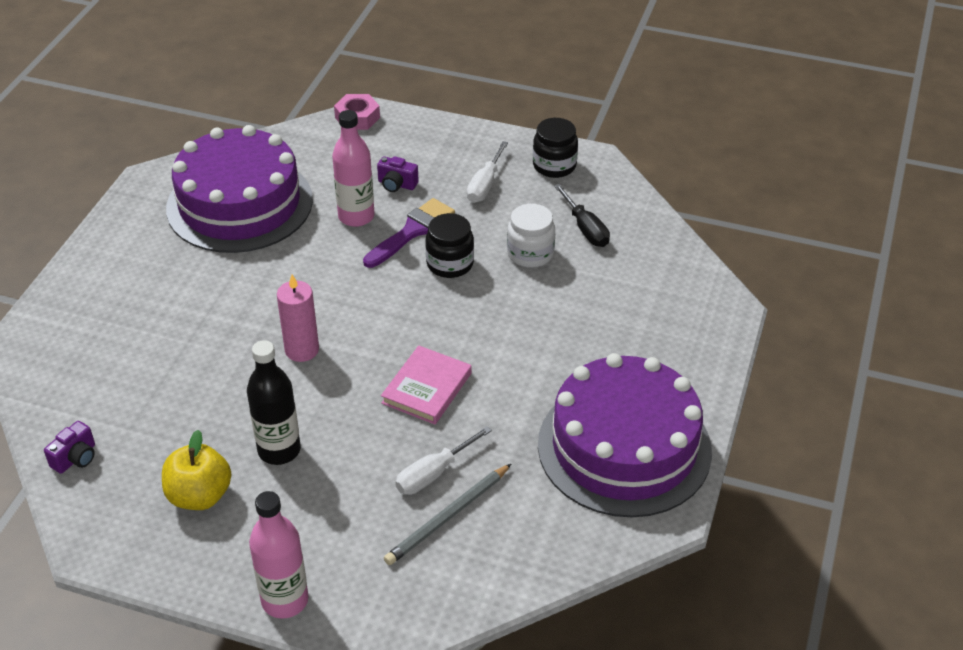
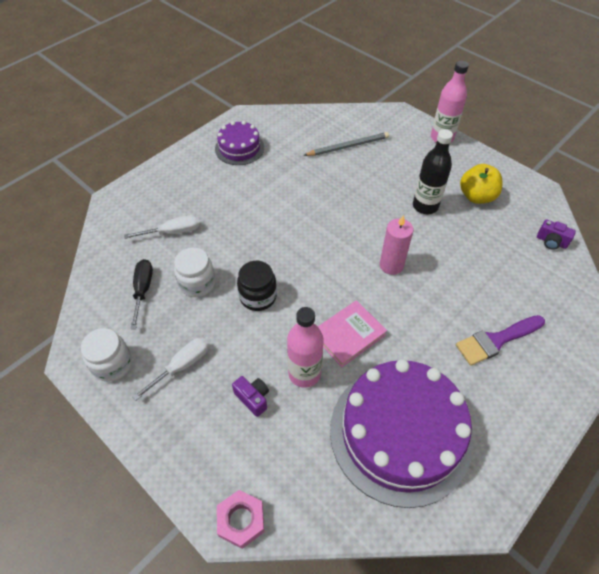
camera: 155 degrees left, 10 degrees up
(75, 458) = (551, 242): purple camera -> purple camera turned 120 degrees counterclockwise
(412, 231) = (268, 339): purple brush -> purple brush (496, 340)
(427, 388) = (324, 212): pink book -> pink book (348, 335)
(433, 473) = (344, 167): white screwdriver -> white screwdriver (173, 232)
(554, 166) = (112, 364): black jar -> white jar
(624, 447) = (239, 148): purple cake -> purple cake, size x0.51

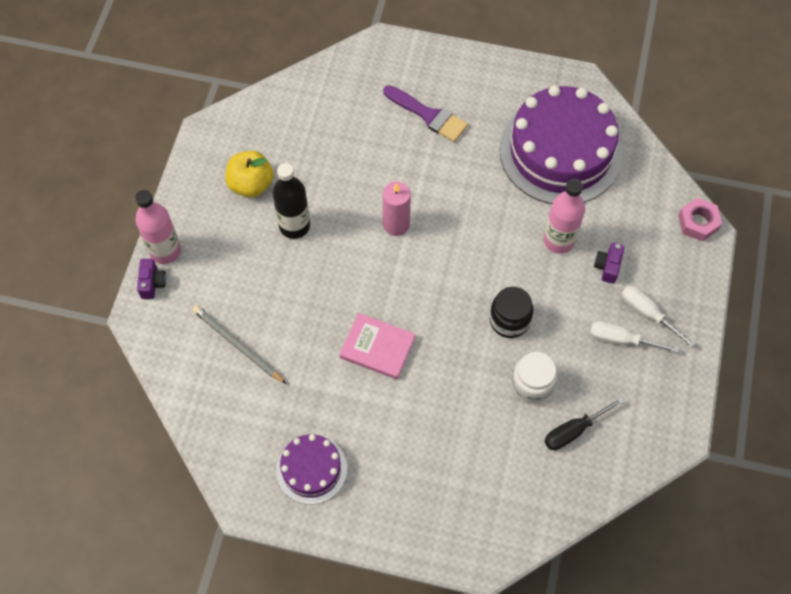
camera: 120 degrees left, 10 degrees up
(112, 364) = (661, 399): white jar -> none
(173, 232) = (486, 455): white screwdriver -> white screwdriver (647, 314)
(348, 335) = (498, 225): pink book -> pink book (377, 348)
(551, 242) = (281, 104): purple camera -> purple camera (152, 283)

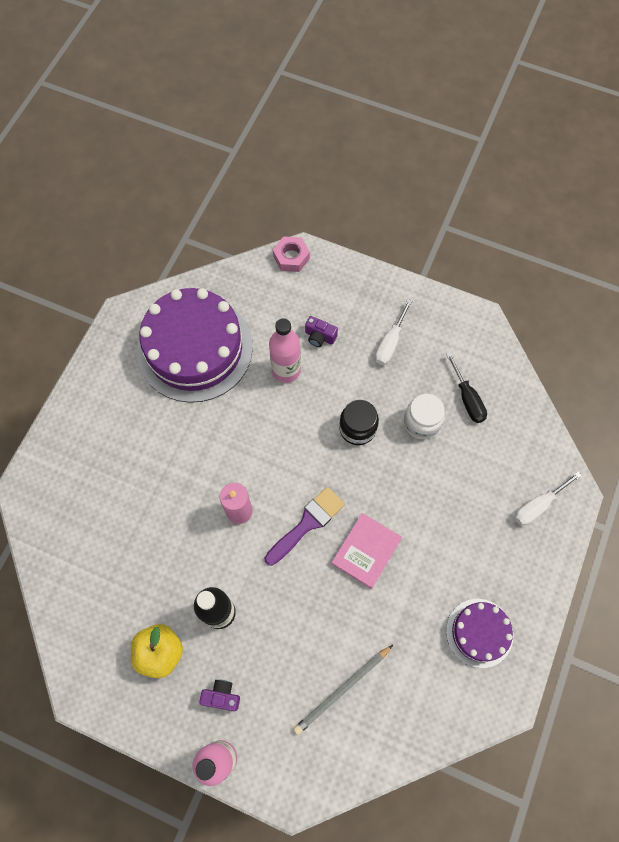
camera: 80 degrees left, 5 degrees up
(152, 283) = (256, 777): purple camera -> purple camera (222, 696)
(429, 115) = (124, 458): purple brush -> purple brush (307, 523)
(647, 314) = (369, 316): white screwdriver -> white screwdriver (538, 505)

